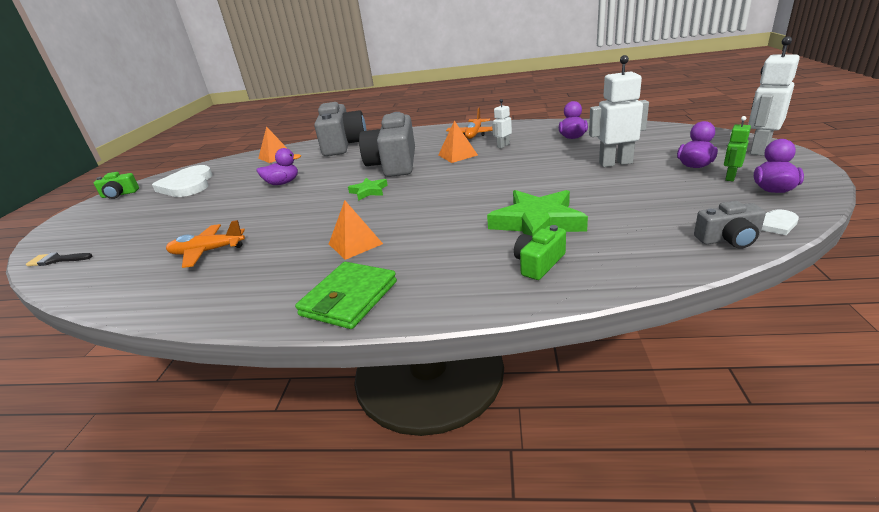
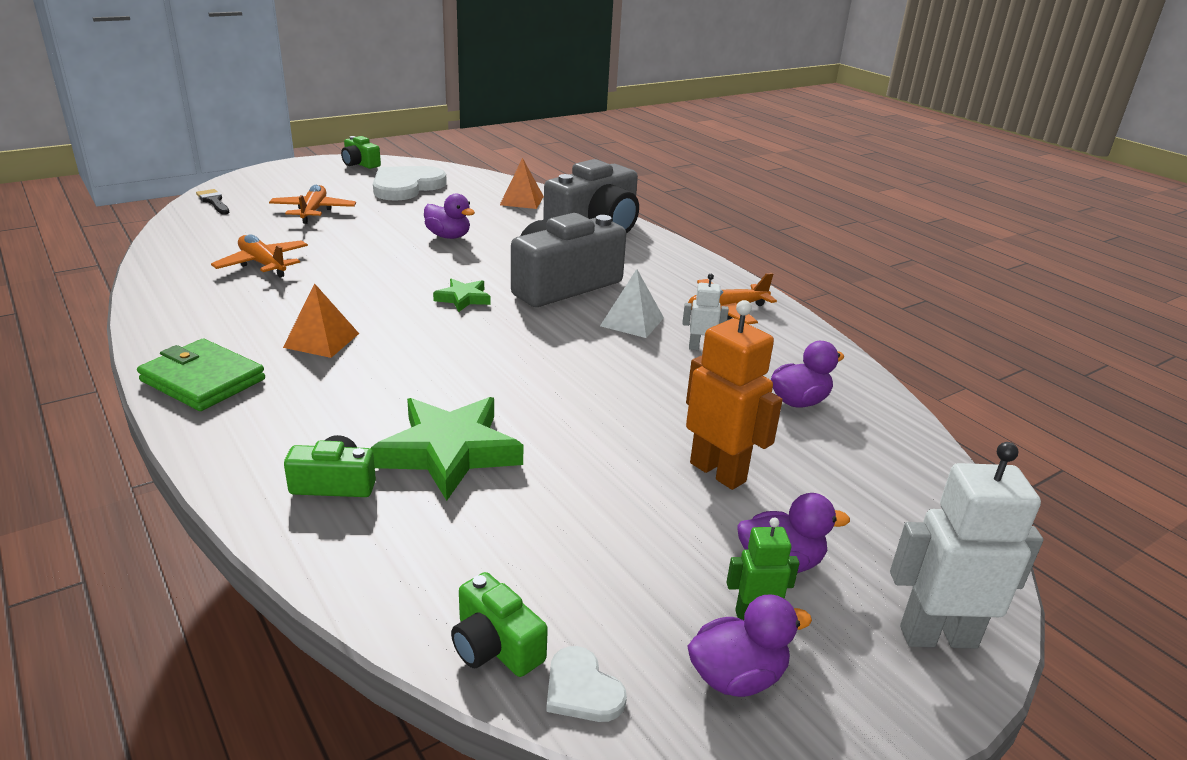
camera: 45 degrees right, 0 degrees up
(160, 221) = (313, 211): none -> orange plane
(349, 298) = (203, 380): green wallet -> green wallet turned 45 degrees clockwise
(457, 155) = (632, 321): orange pyramid -> white pyramid
(615, 163) = (718, 472): white robot -> orange robot
(728, 239) = (495, 645): grey camera -> green camera

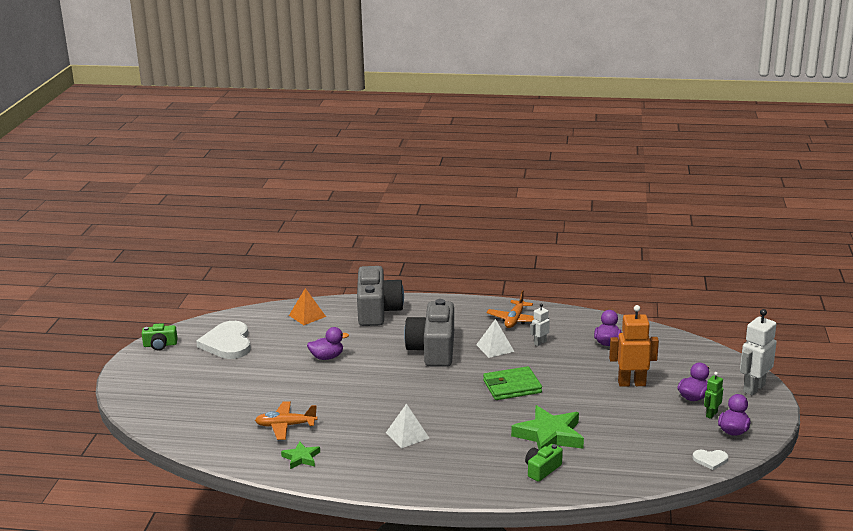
camera: 45 degrees left, 5 degrees down
(203, 380) = (409, 479): green wallet -> green wallet (512, 386)
(213, 201) = (153, 416): black brush -> none
(313, 211) = (224, 387): orange plane -> none
(321, 340) = (407, 435): orange pyramid -> white pyramid
(463, 298) = (412, 381): green star -> green star (301, 458)
(495, 645) = (674, 468): green camera -> none

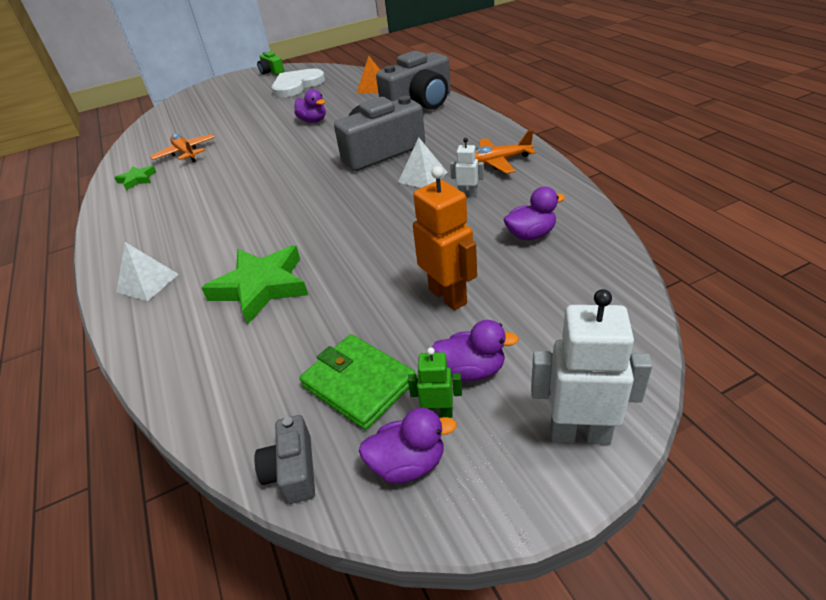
camera: 60 degrees right, 15 degrees up
(407, 435) = (205, 207): white pyramid -> white pyramid (147, 283)
(512, 386) = (350, 219): green wallet -> green wallet (359, 384)
(542, 469) = (179, 313): green camera -> none
(710, 460) = (293, 470): white heart -> grey camera

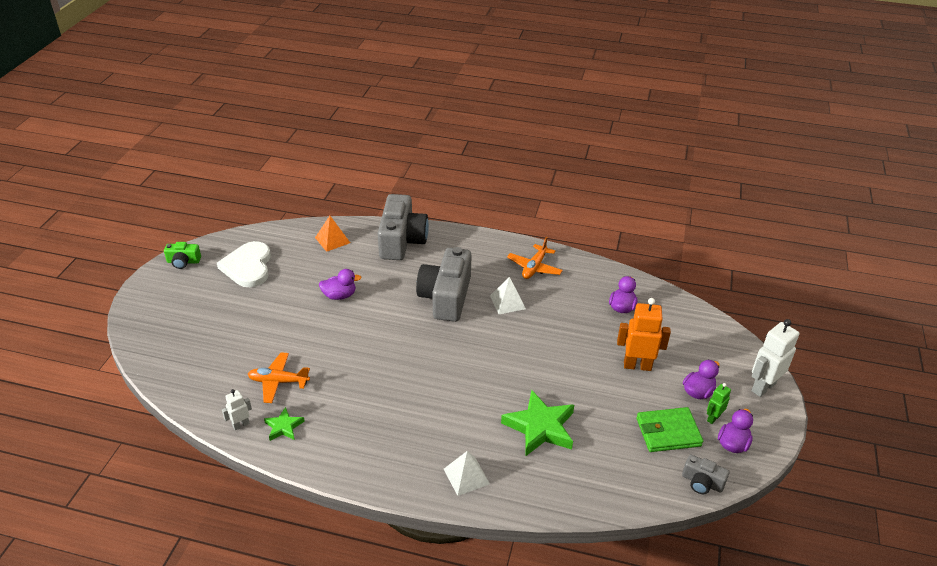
camera: 55 degrees left, 0 degrees up
(467, 195) = (554, 300): white robot -> white robot (241, 425)

